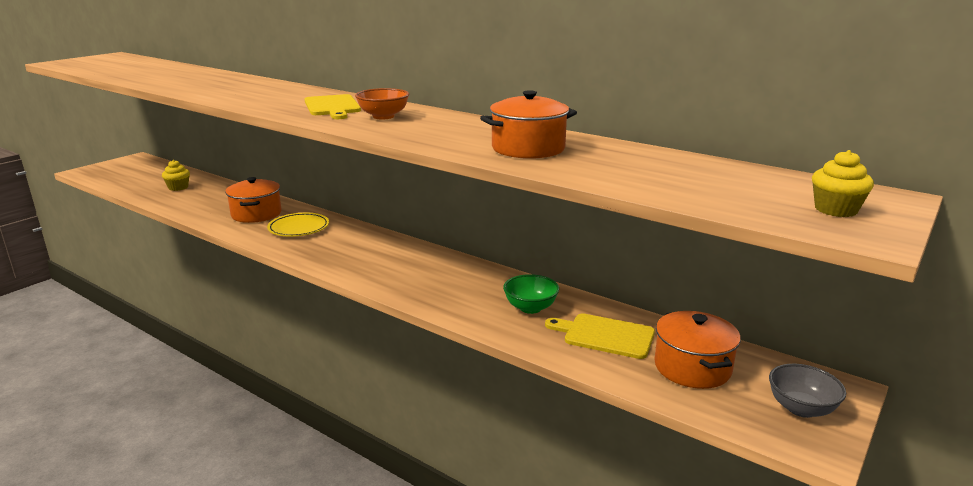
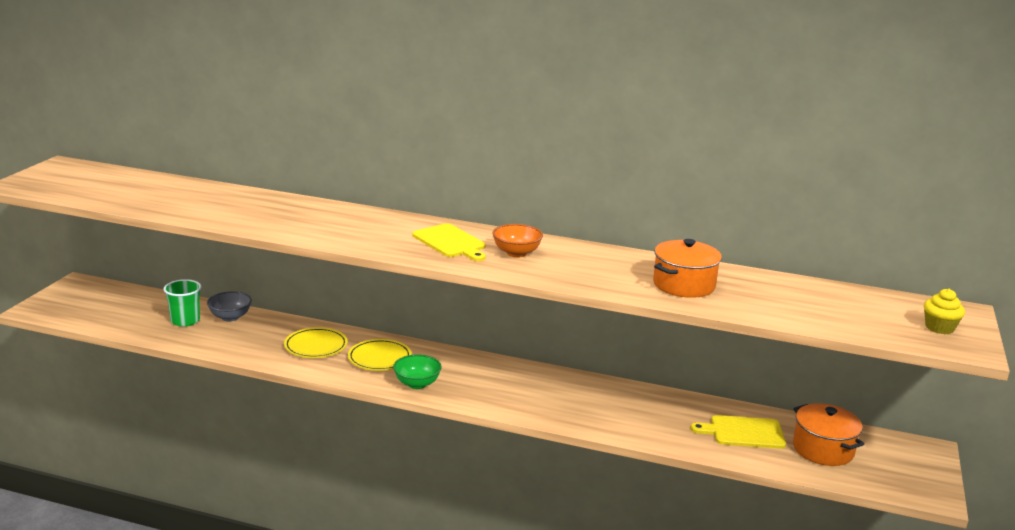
camera: 20 degrees left, 0 degrees up
(178, 187) = (185, 321): yellow cupcake -> green cup
(256, 214) = (316, 346): orange pot -> yellow plate
(530, 308) = (667, 415): green bowl -> green bowl (417, 384)
(801, 408) = (911, 469): grey bowl -> grey bowl (230, 317)

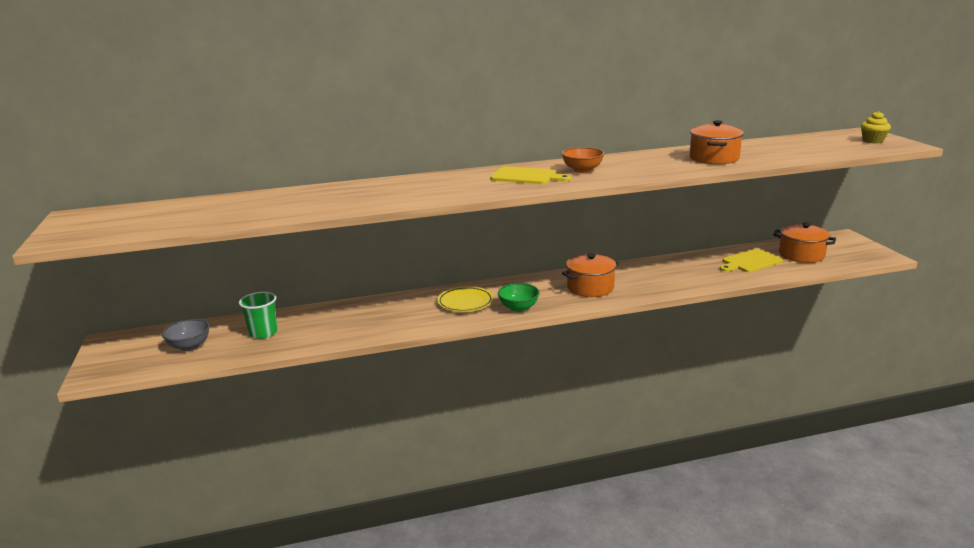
camera: 30 degrees left, 0 degrees up
(230, 317) = (300, 317): grey bowl -> grey bowl (189, 346)
(316, 346) = (404, 312): yellow plate -> none
(517, 391) = (590, 288): none -> orange pot

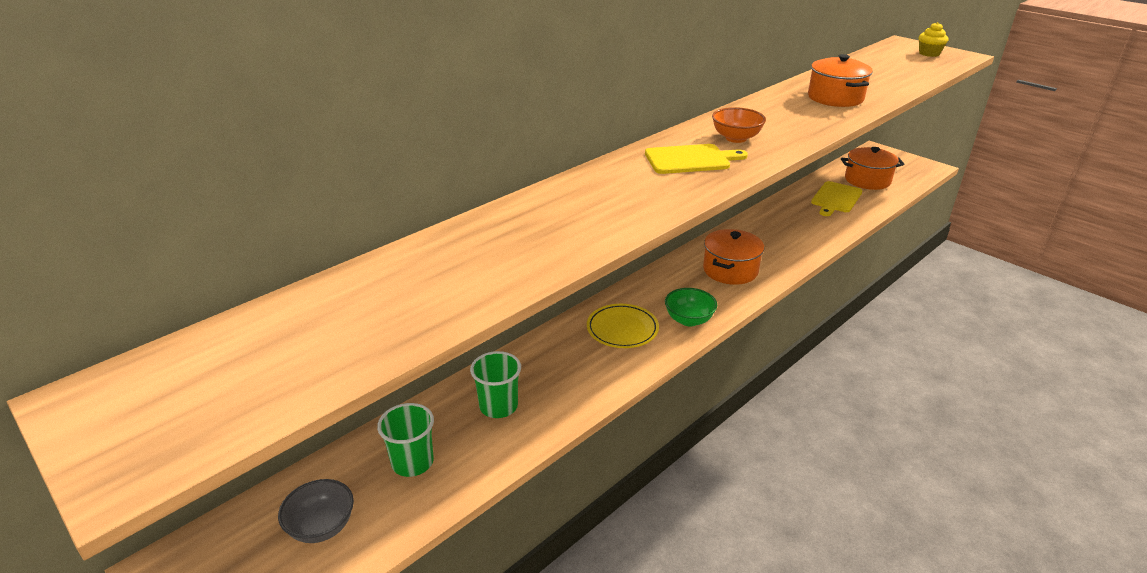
camera: 30 degrees left, 10 degrees up
(339, 321) = (498, 406): none -> green cup

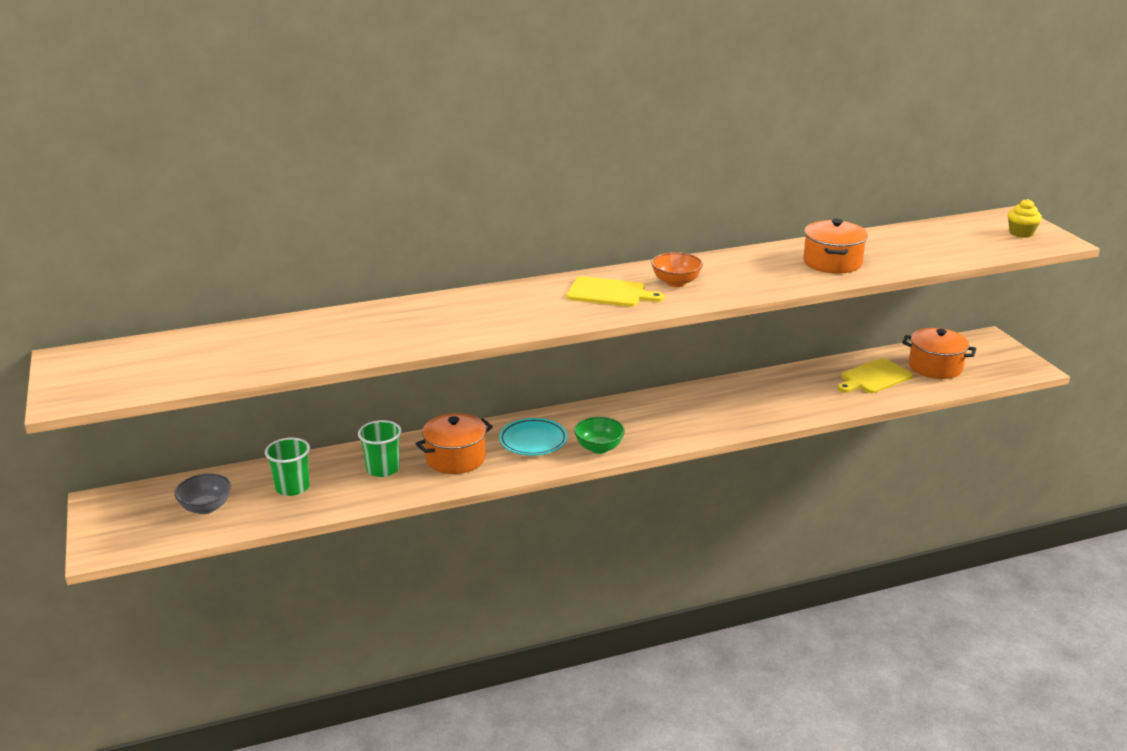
camera: 25 degrees right, 5 degrees down
(622, 329) = (533, 440): yellow plate -> turquoise plate
(730, 270) = (682, 417): orange pot -> orange pot (455, 458)

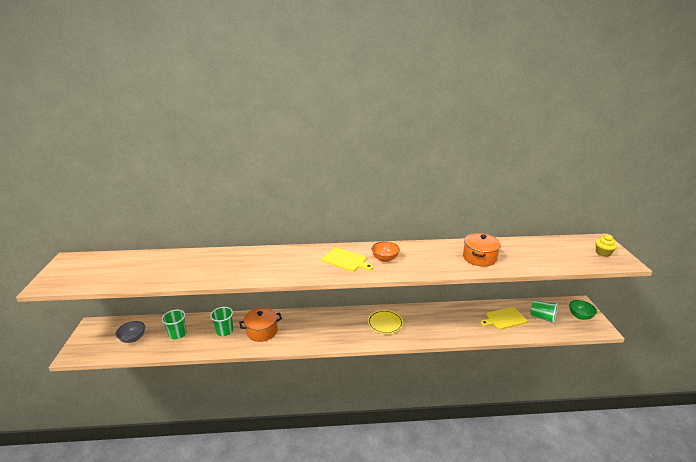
camera: 15 degrees right, 0 degrees up
(533, 440) = (305, 327): turquoise plate -> none
(599, 448) = (335, 338): green bowl -> green bowl (580, 316)
(675, 413) = (385, 323): none -> yellow plate
(935, 367) = (542, 317): orange pot -> green cup

